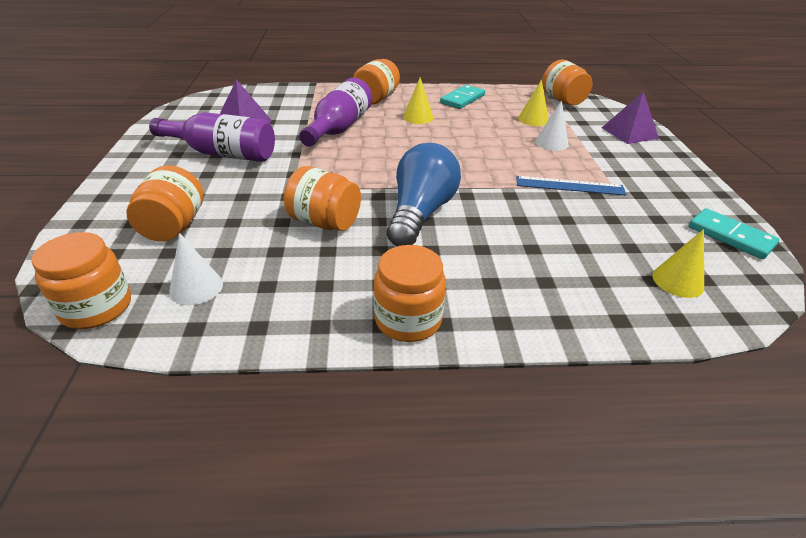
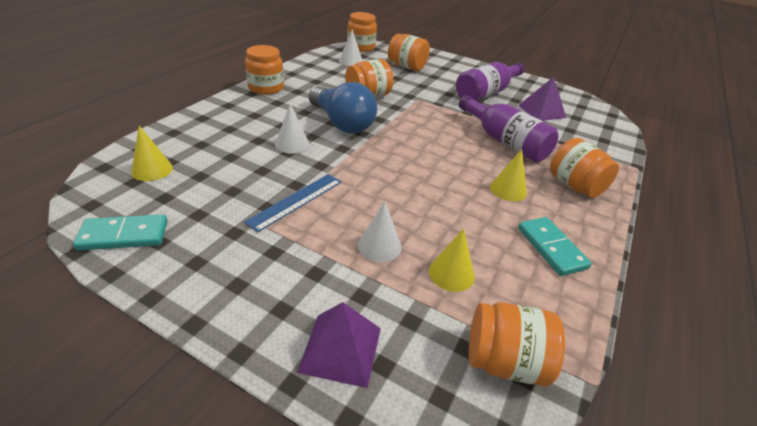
camera: 120 degrees right, 0 degrees up
(505, 224) = (292, 144): none -> white cone

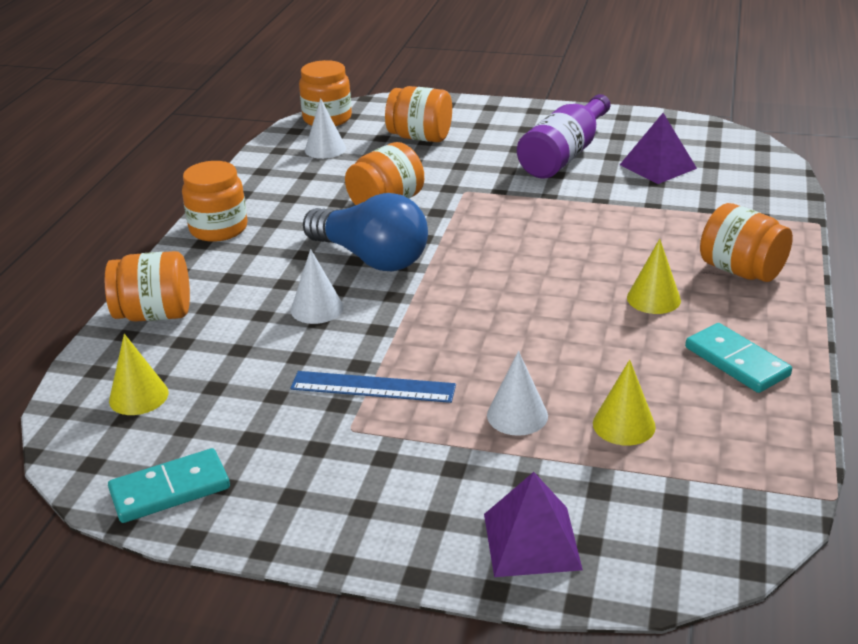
camera: 10 degrees left, 5 degrees down
(296, 201) = (373, 387): blue ruler -> blue ruler turned 75 degrees clockwise
(504, 141) = (622, 228): purple bottle -> none
(505, 362) = (726, 503): orange jar -> orange jar (154, 314)

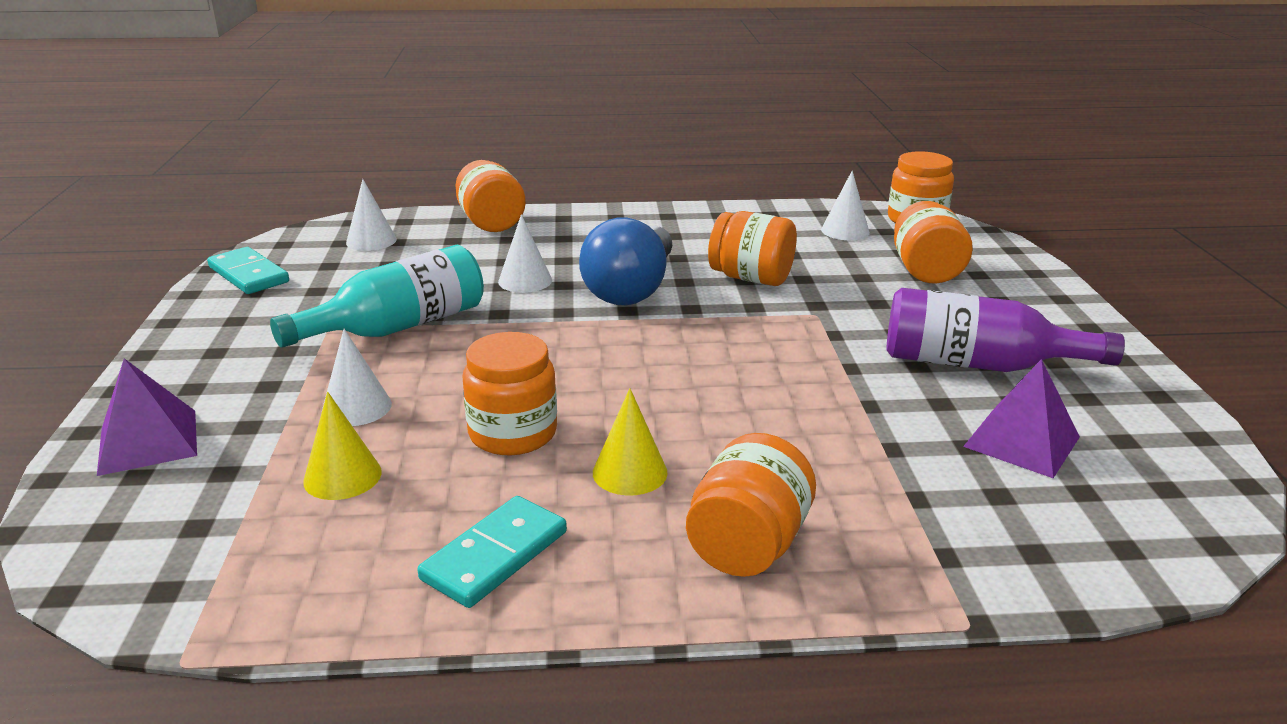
camera: 70 degrees right, 5 degrees down
(138, 396) = (371, 241): yellow cone -> white cone
(218, 228) = (645, 217): orange jar -> orange jar (513, 433)
(373, 387) = (397, 327): blue ruler -> turquoise bottle

